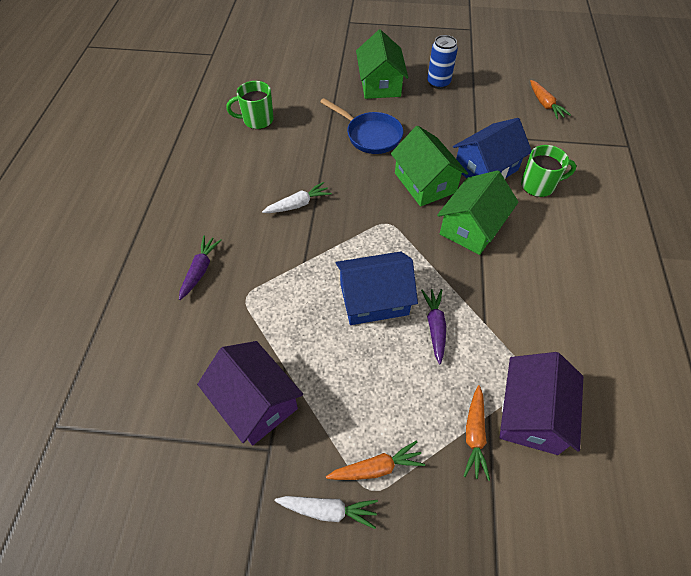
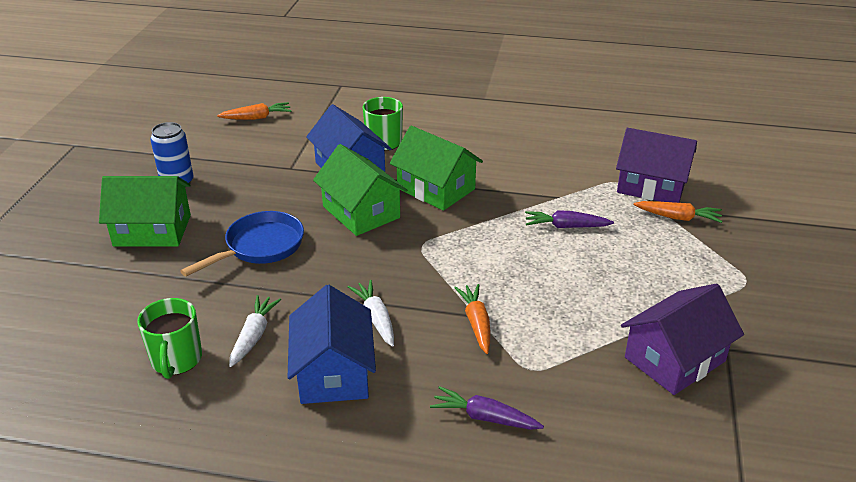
camera: 85 degrees left, 20 degrees down
(328, 510) = (774, 308): white carrot -> white carrot (254, 336)
(374, 299) = (532, 264): blue house -> blue house (333, 372)
(376, 467) = (724, 276): orange carrot -> orange carrot (476, 323)
(425, 183) = (361, 212): green house -> green house turned 75 degrees clockwise

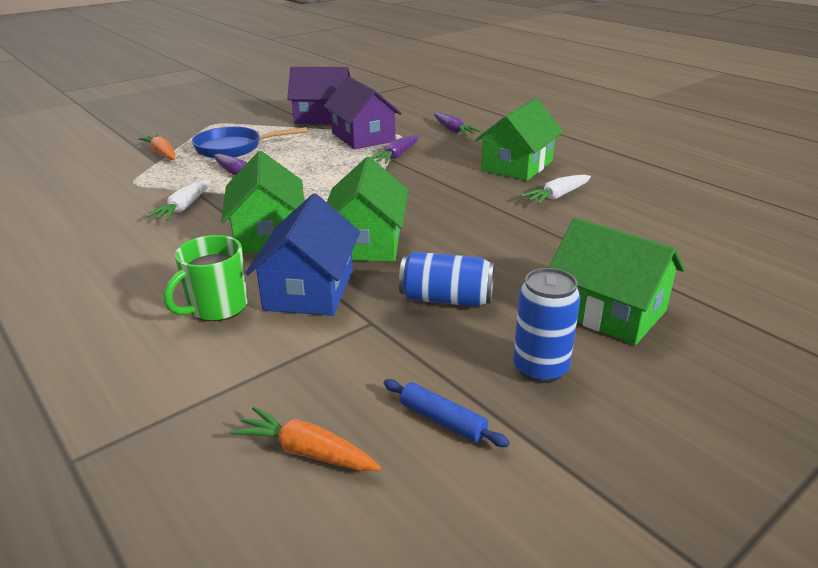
camera: 140 degrees left, 5 degrees down
(176, 360) = (628, 202): green mug -> none
(210, 146) = (443, 420): none -> blue rolling pin
(260, 247) = (498, 249): blue pan -> blue pan (234, 148)
(262, 196) = (446, 299): none -> blue can
(333, 372) = (517, 165): blue house -> green house
(375, 318) = (457, 177): white carrot -> white carrot (183, 208)
(476, 323) = (396, 156): orange carrot -> purple carrot
(651, 186) = (122, 172): purple house -> purple house (363, 137)

